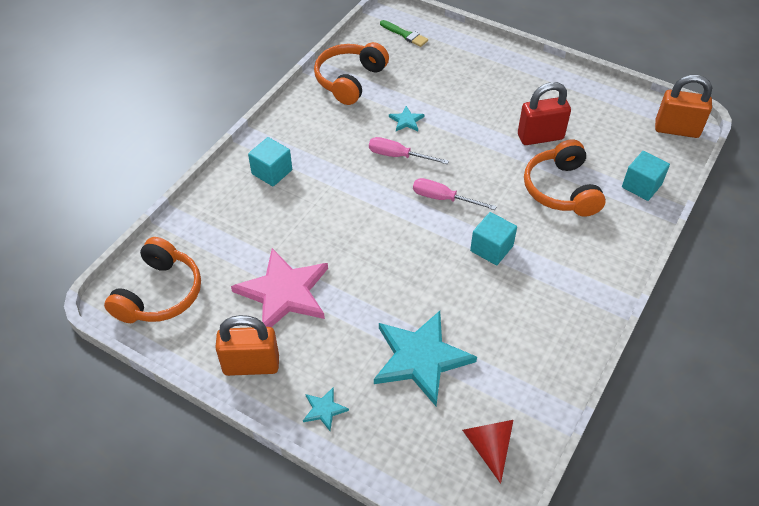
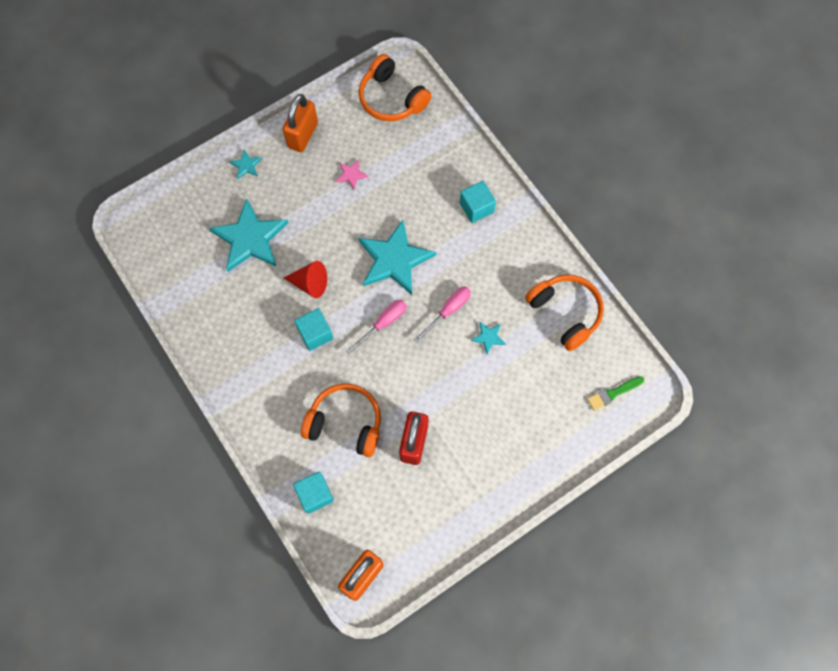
camera: 115 degrees right, 20 degrees up
(284, 292) = (351, 174): pink star -> pink star, size x0.43
(368, 215) = (394, 259): none -> turquoise star
(488, 446) = (166, 248): red cone -> red cone (310, 283)

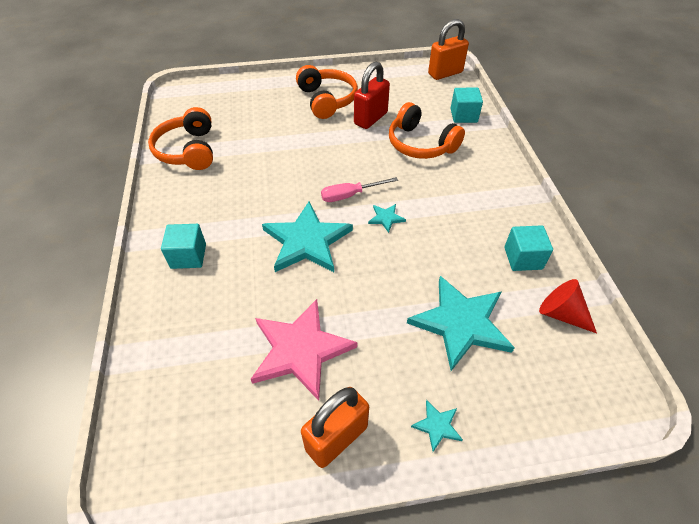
camera: 155 degrees left, 20 degrees down
(310, 283) = (407, 252): red cone -> red cone (561, 314)
(315, 334) = (420, 209): turquoise cube -> turquoise cube (523, 258)
(351, 174) = (300, 350): pink star -> pink star, size x2.34
(391, 98) = (179, 439): orange headphones -> orange headphones (327, 100)
(448, 311) = (284, 184): pink screwdriver -> none
(488, 337) = (264, 156): turquoise star -> turquoise star (386, 218)
(613, 393) = (201, 99): green brush -> none

